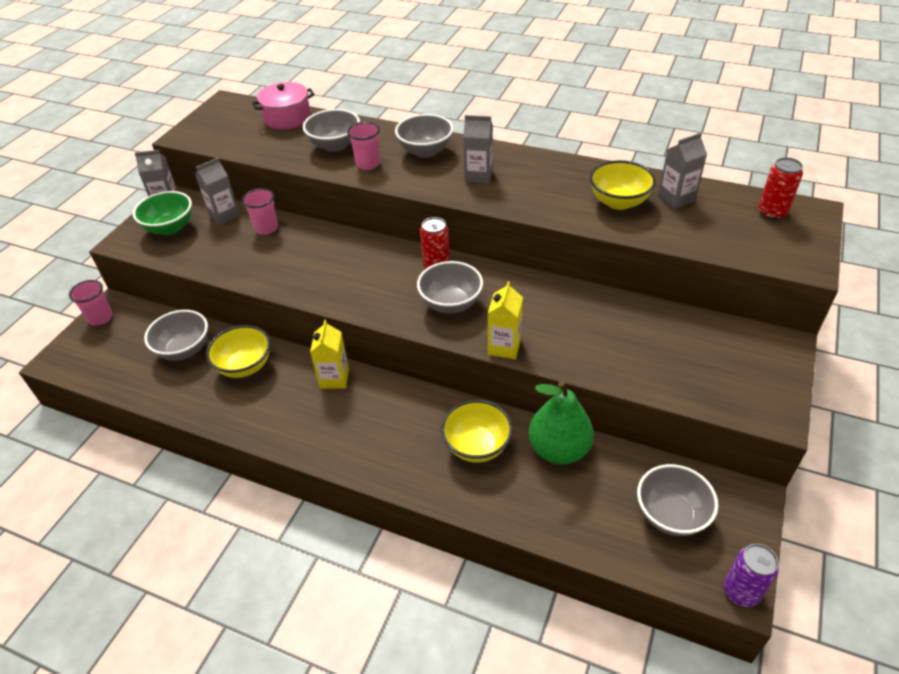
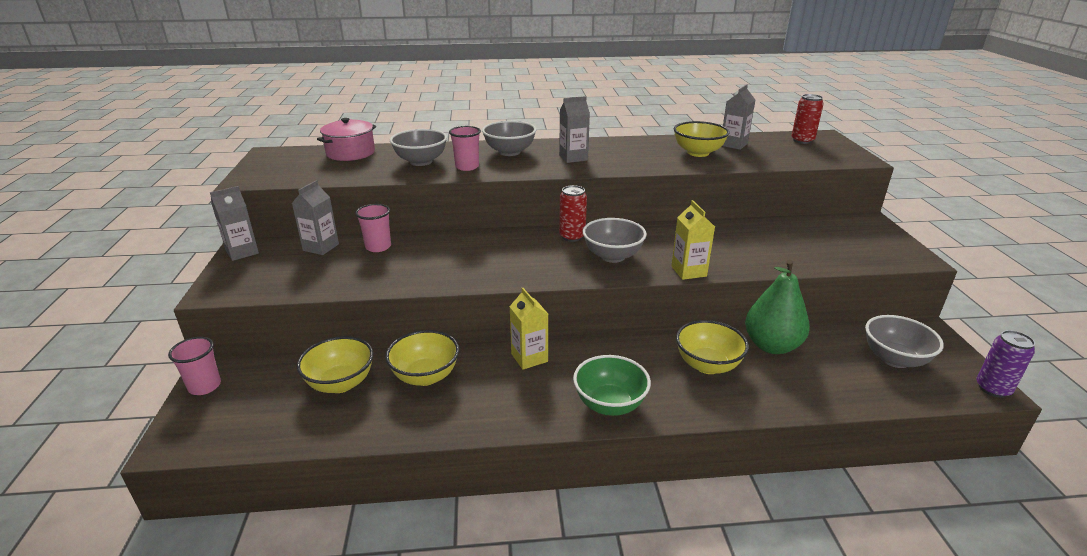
camera: 30 degrees left, 15 degrees down
(170, 228) = (265, 269): green bowl -> green bowl (610, 404)
(184, 350) = (341, 383): grey bowl -> yellow bowl

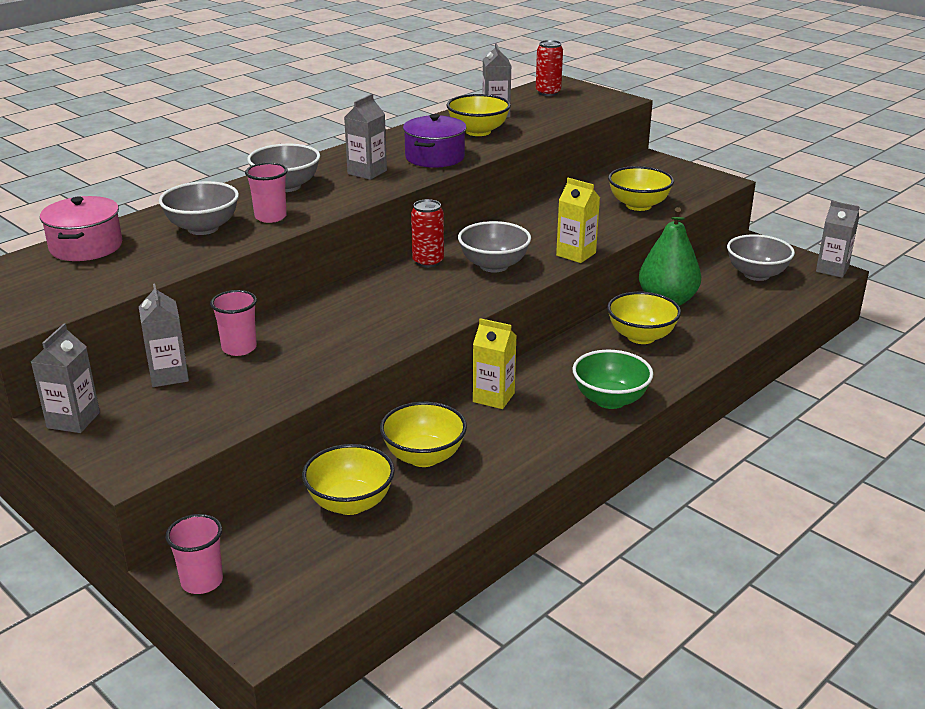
camera: 40 degrees left, 0 degrees up
(635, 161) = (435, 157): none -> purple pot
(802, 253) = (638, 205): none -> yellow bowl
(993, 389) = (832, 269): purple can -> grey carton

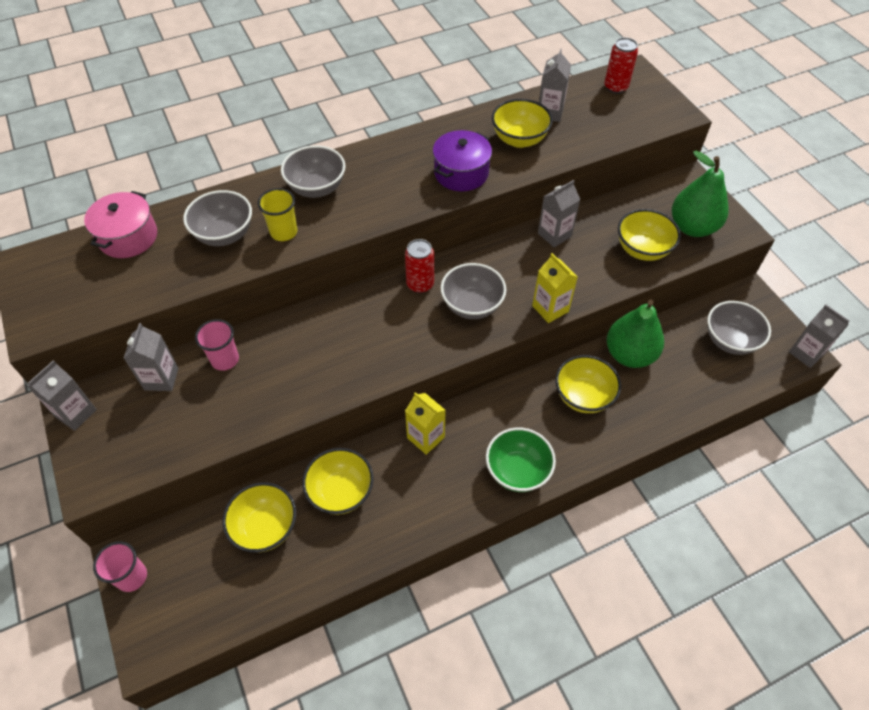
camera: 20 degrees right, 25 degrees up
(270, 217) = (284, 232): pink cup -> yellow cup
(367, 172) = (392, 183): grey carton -> grey carton (554, 235)
(675, 185) = (692, 227): none -> green pear

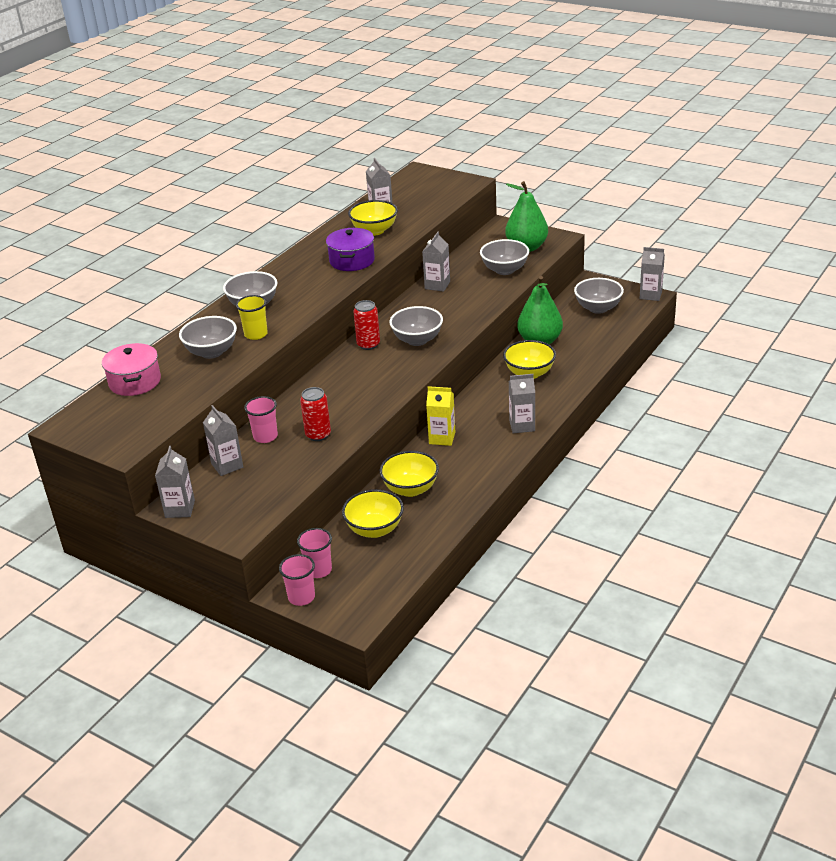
camera: 30 degrees left, 20 degrees down
(175, 549) = (318, 570): none -> pink cup
(517, 471) = (522, 425): green bowl -> grey carton
(550, 308) = (472, 320): yellow carton -> none
(616, 87) = (413, 183): red can -> red can (318, 435)
(642, 250) = (504, 270): yellow bowl -> grey bowl

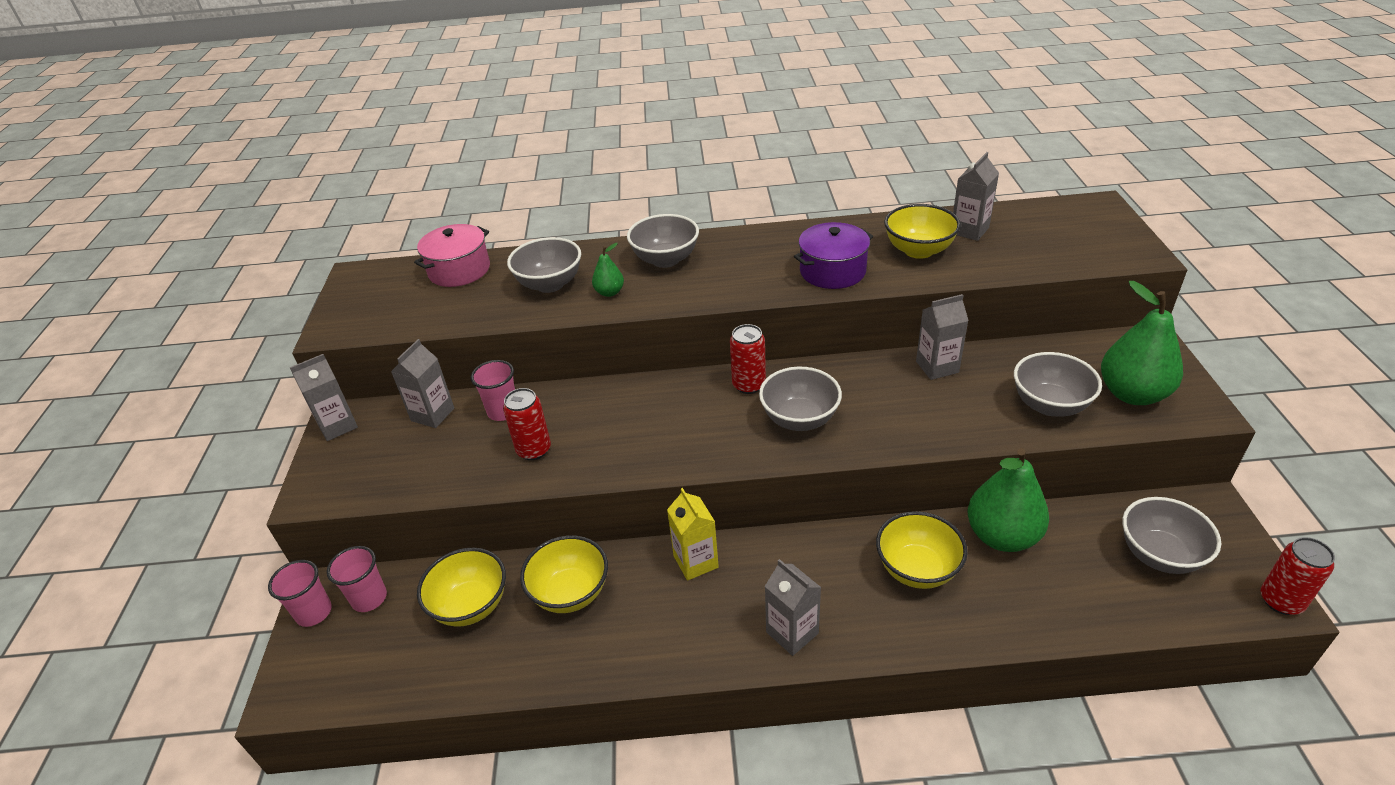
camera: 55 degrees right, 5 degrees up
(256, 334) = (609, 292): yellow cup -> green pear
(650, 295) = (1281, 601): grey carton -> red can

